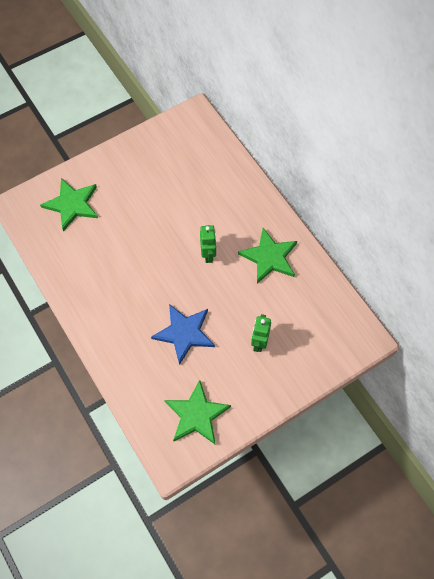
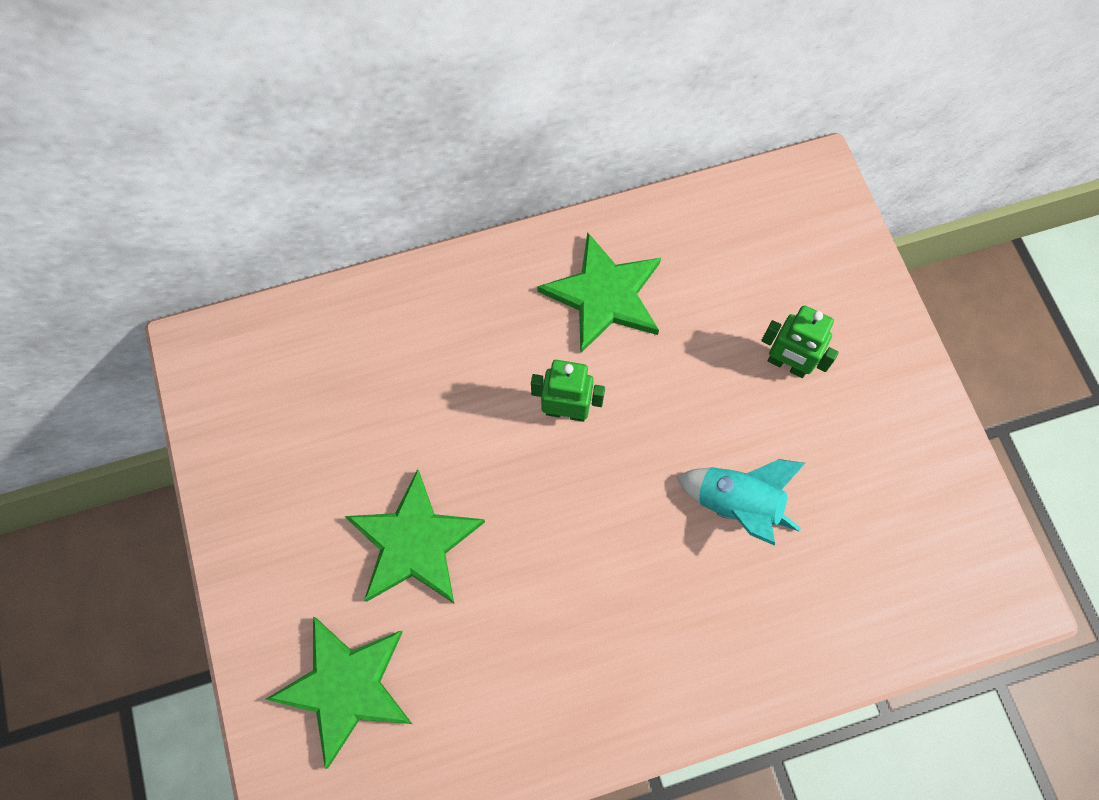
camera: 75 degrees left, 5 degrees up
(184, 333) = (737, 504): blue star -> turquoise rocket
(196, 414) = (919, 523): green star -> green star (414, 542)

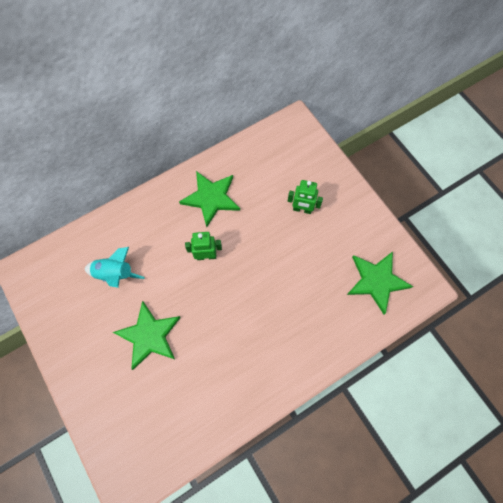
camera: 15 degrees left, 0 degrees up
(345, 687) = (132, 413): green star -> green star (376, 281)
(737, 504) = (295, 278): turquoise rocket -> turquoise rocket (115, 274)

